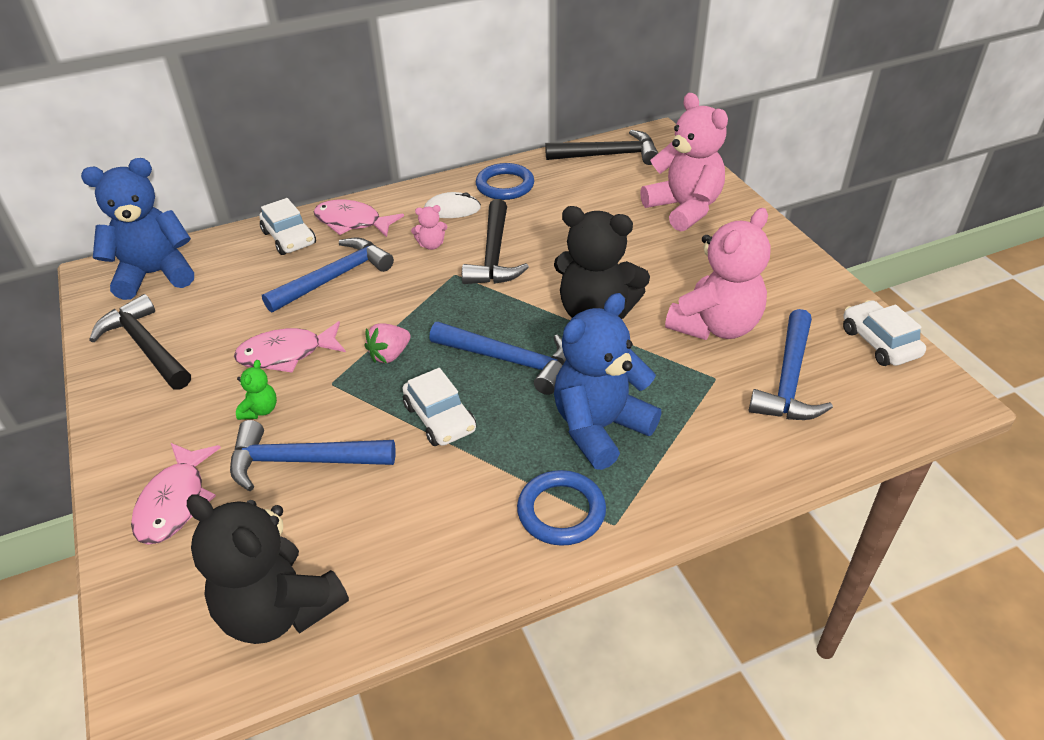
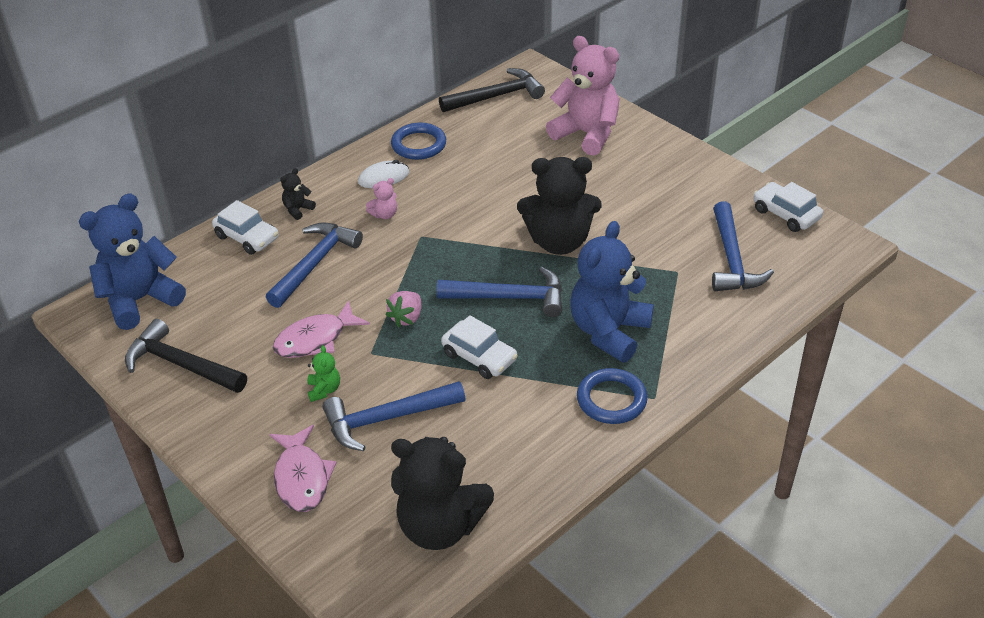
camera: 20 degrees left, 0 degrees up
(352, 222) = (298, 209): pink fish -> black teddy bear
(494, 255) = (446, 211): black hammer -> none
(715, 326) = (658, 230): pink teddy bear -> none

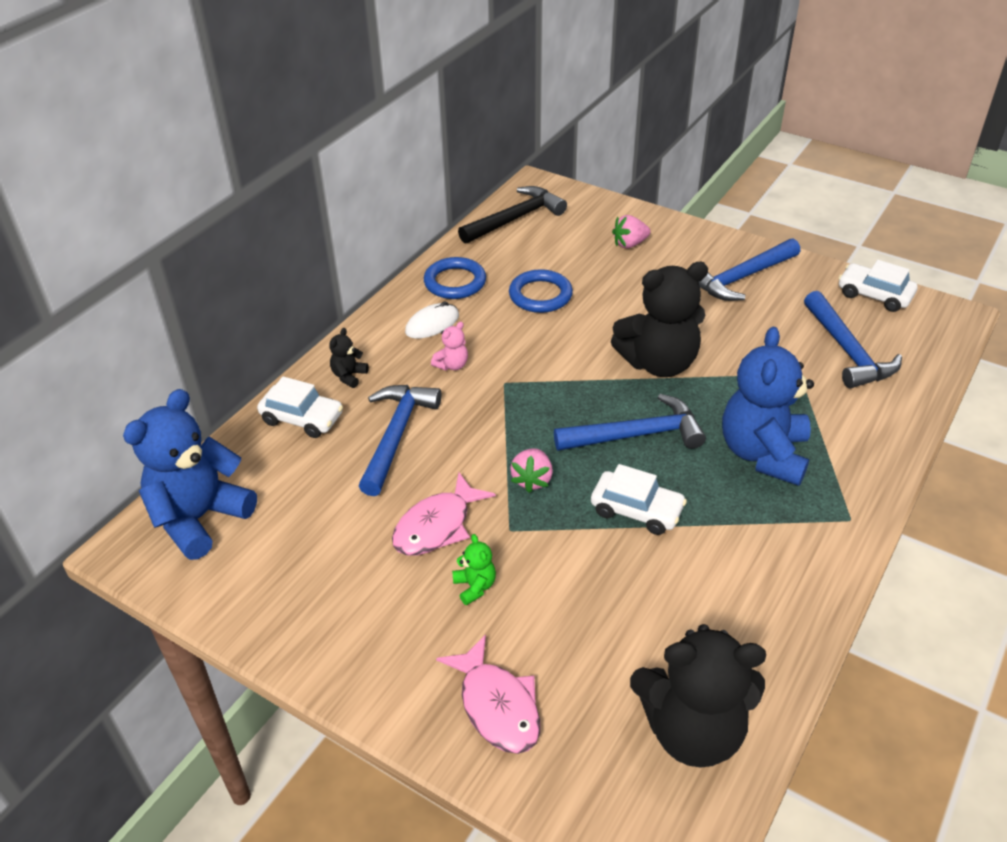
camera: 15 degrees left, 0 degrees up
(181, 364) = (284, 590): black hammer -> none
(386, 419) = (565, 607): blue hammer -> blue hammer (741, 278)
(586, 134) = (630, 244): pink teddy bear -> pink strawberry
(611, 399) = (806, 531): blue ring -> blue ring (540, 295)

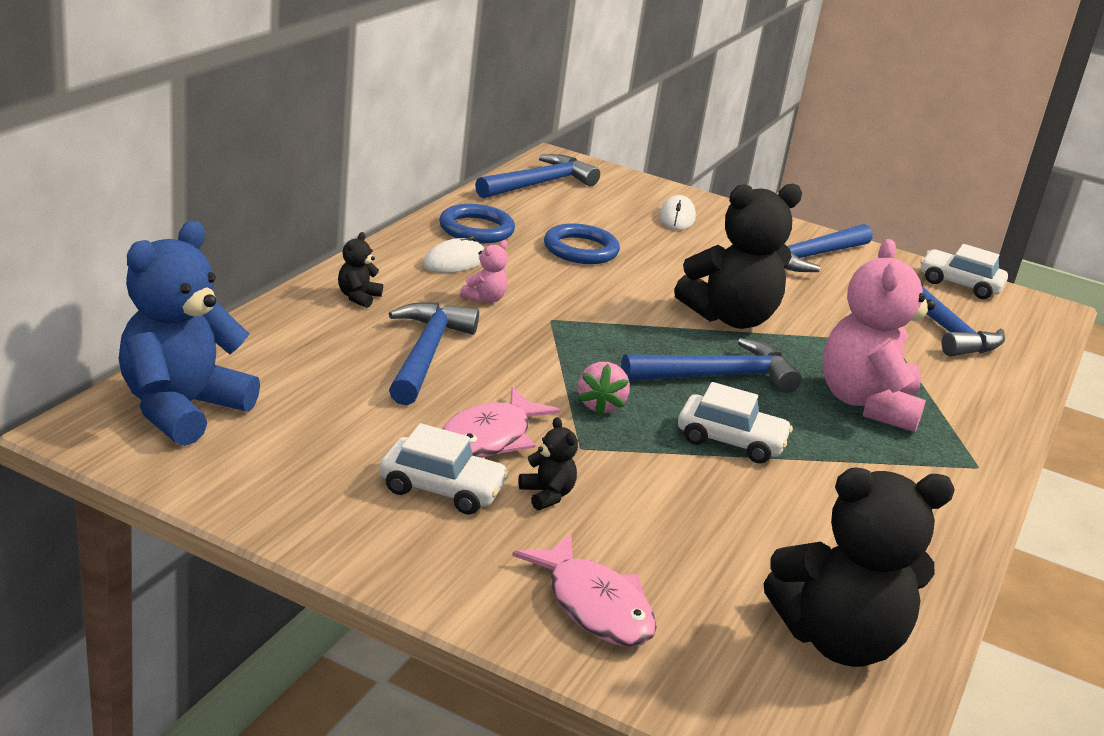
camera: 10 degrees left, 15 degrees down
(302, 418) = (304, 329): white car -> white car (442, 489)
(475, 586) = (547, 495): green teddy bear -> black teddy bear
(515, 219) = (539, 184): black hammer -> blue hammer
(630, 244) = (677, 217): pink strawberry -> white mouse
(763, 453) = (867, 403): blue teddy bear -> pink teddy bear

